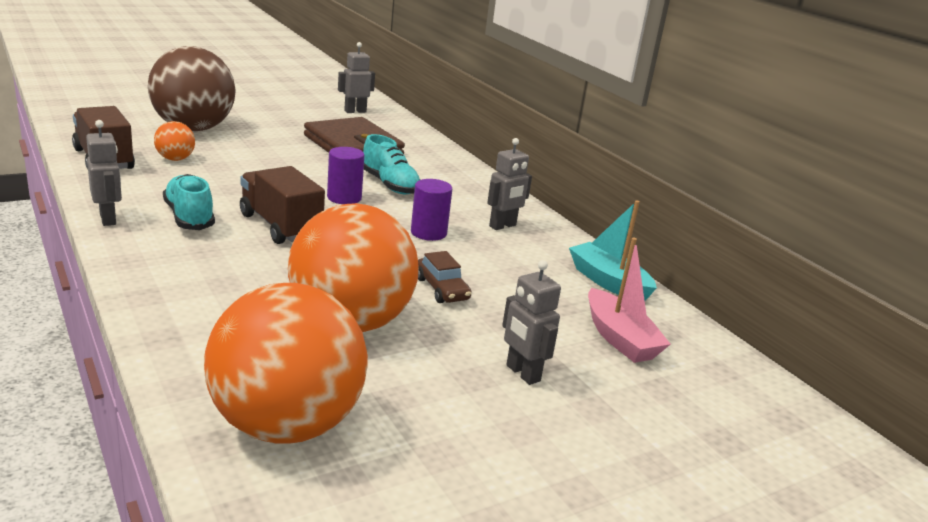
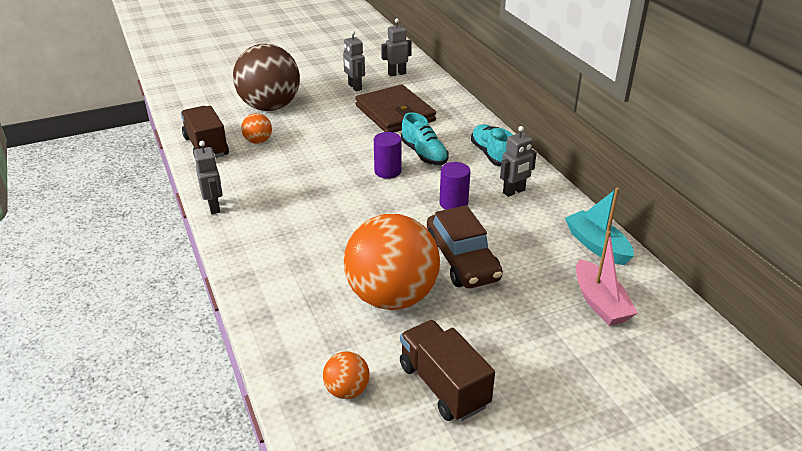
camera: 10 degrees right, 10 degrees up
(189, 217) = (272, 201): turquoise shoe -> turquoise shoe (491, 154)
(280, 226) = (339, 205): brown truck -> brown truck (443, 385)
(286, 425) = (347, 390): orange ball -> orange ball, size x0.43
(442, 289) = (462, 260): brown car -> brown car, size x1.82
(522, 373) = (520, 339): grey robot -> grey robot (354, 87)

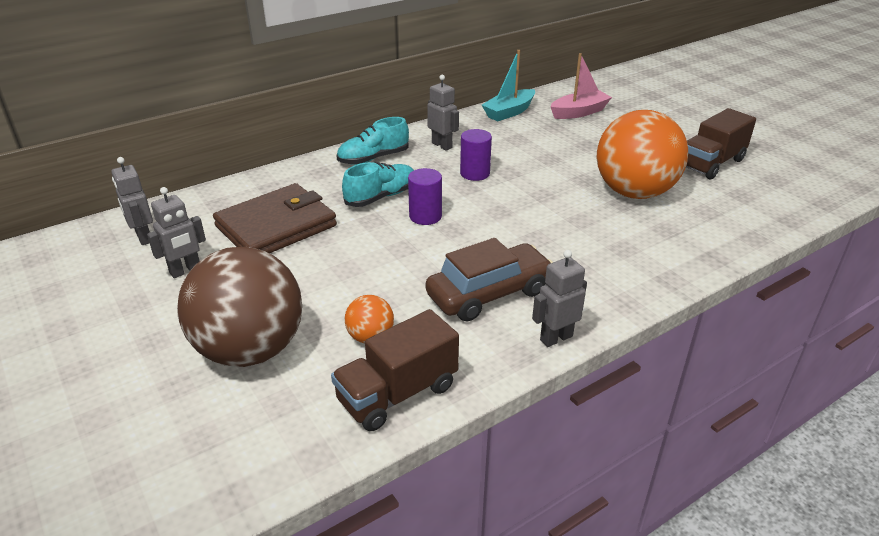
camera: 100 degrees left, 0 degrees up
(347, 390) = (753, 200): orange ball -> none
(462, 260) = (563, 164): brown car -> brown car (489, 293)

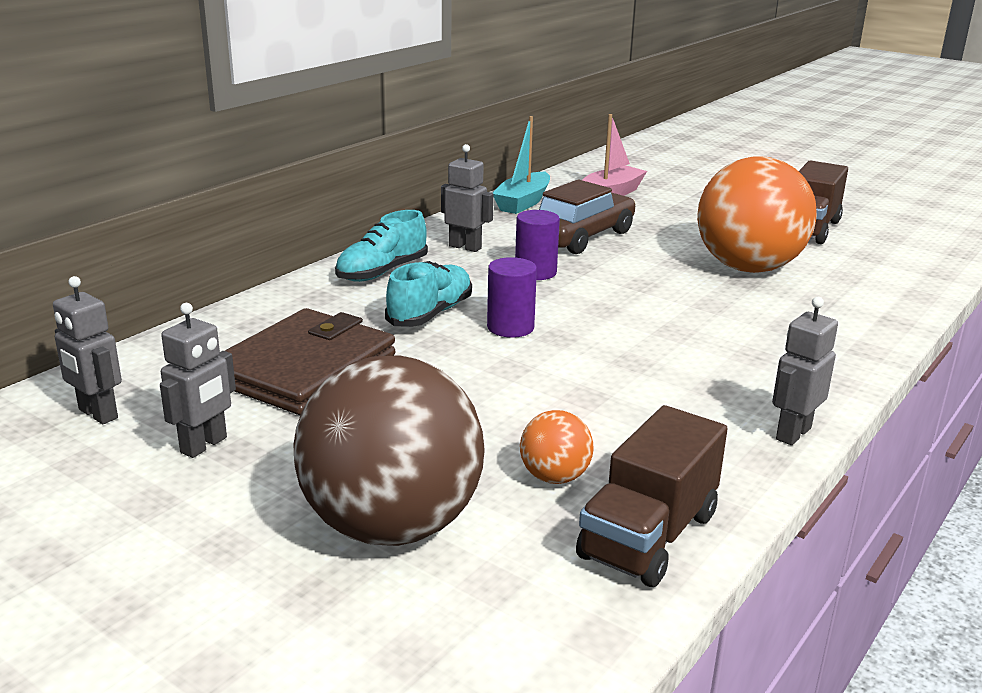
camera: 20 degrees left, 10 degrees down
(489, 293) = (668, 400): brown car -> brown car (581, 237)

